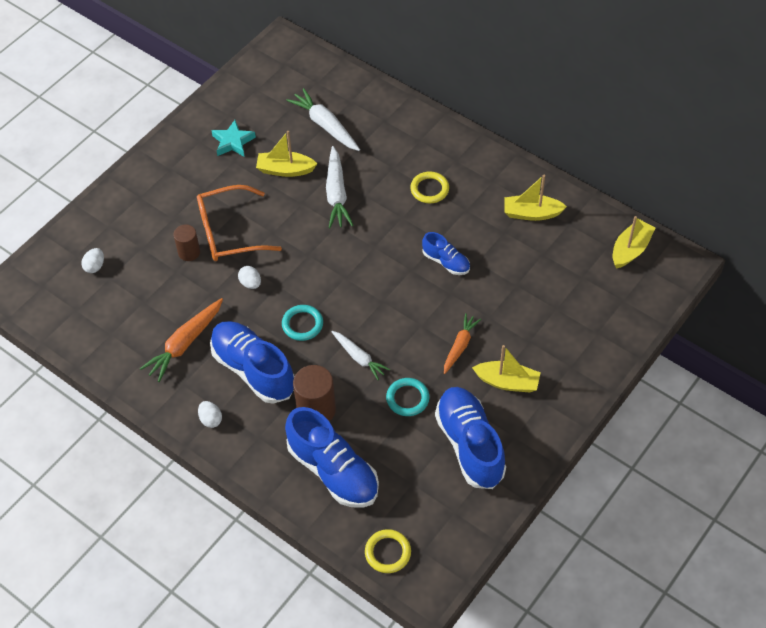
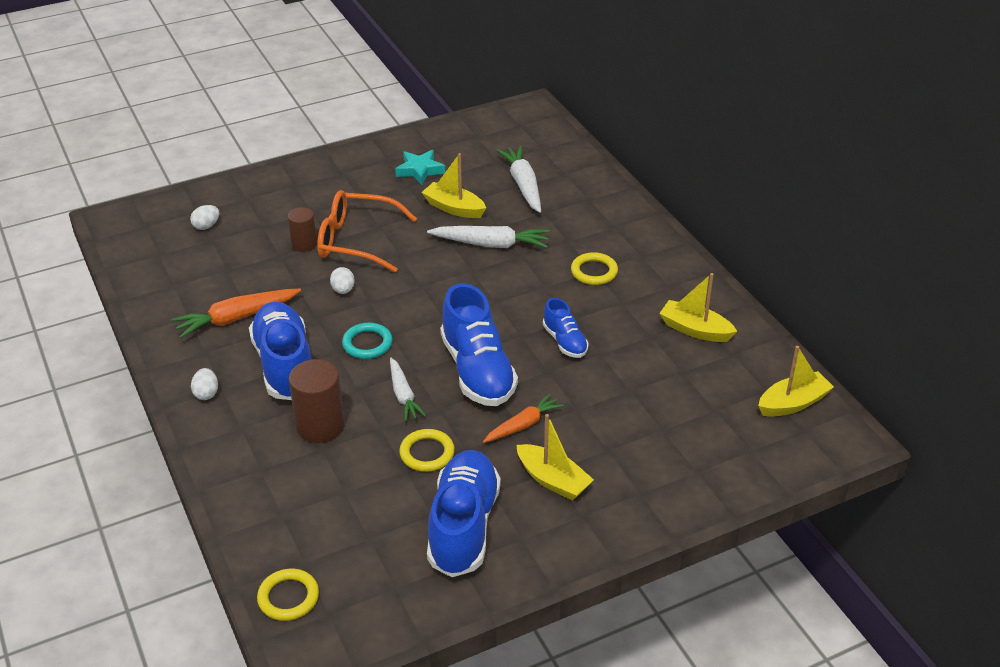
camera: 25 degrees right, 15 degrees down
(333, 471) = (292, 490): blue shoe -> blue shoe (477, 371)
(337, 194) = (491, 244): white carrot -> white carrot turned 105 degrees counterclockwise
(407, 398) = (427, 453): turquoise ring -> yellow ring

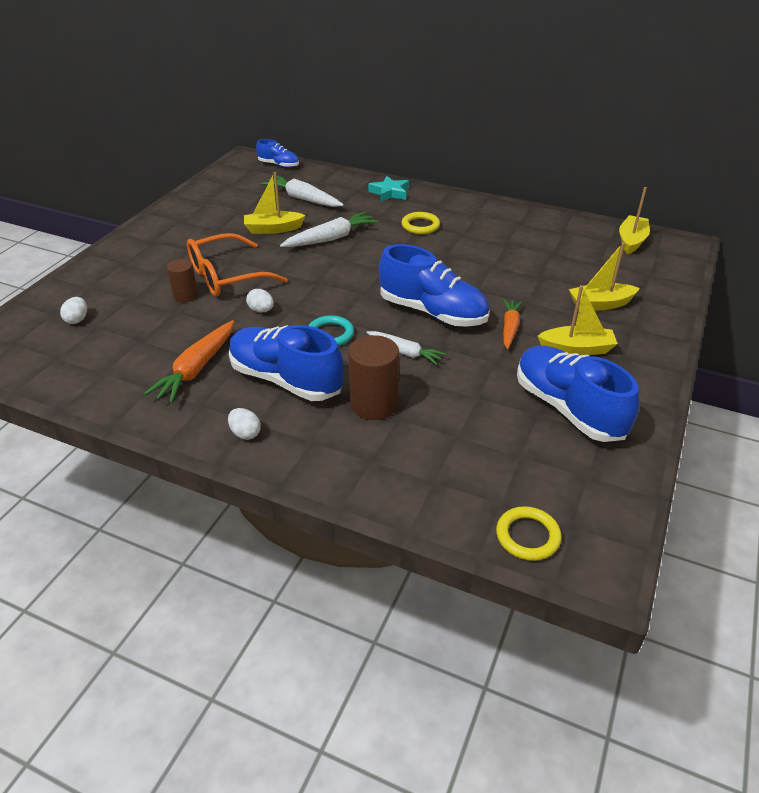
camera: 40 degrees left, 0 degrees up
(420, 170) = (215, 217): turquoise star -> turquoise star (390, 193)
(427, 453) = (475, 378): yellow ring -> none
(565, 341) = (461, 270): blue shoe -> blue shoe (278, 165)
(695, 330) = (525, 229): yellow boat -> yellow boat (600, 304)

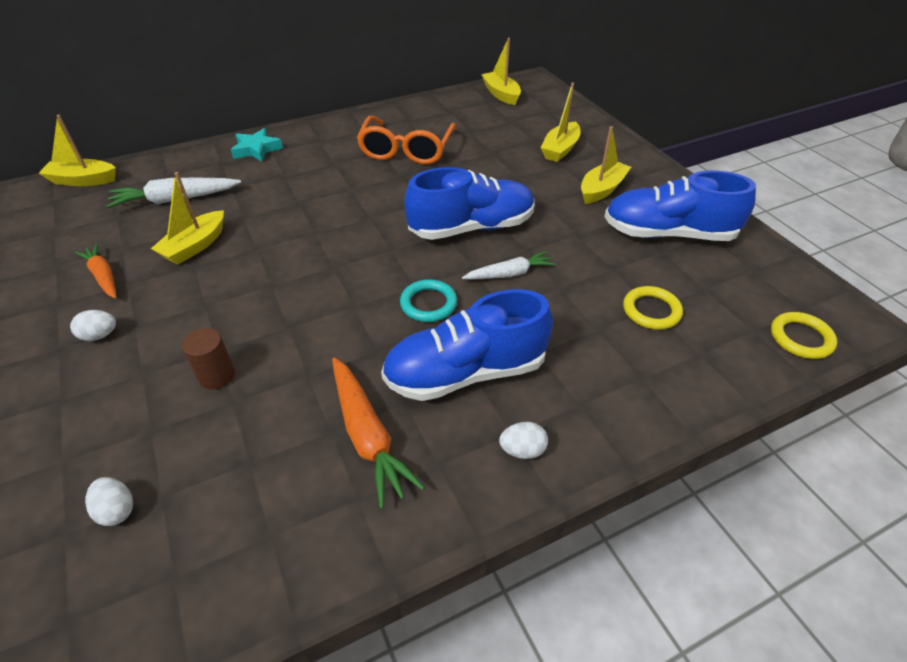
camera: 50 degrees left, 5 degrees up
(226, 276) = (228, 324): orange glasses -> orange glasses (406, 150)
(261, 310) = (327, 330): white egg -> white egg (100, 335)
(278, 165) = (83, 180): blue shoe -> yellow boat
(330, 238) = (273, 220): white carrot -> none
(374, 404) = (564, 333): brown cylinder -> none
(420, 226) = (335, 163): yellow ring -> yellow ring (651, 311)
(509, 328) = (541, 203): orange carrot -> orange carrot (103, 276)

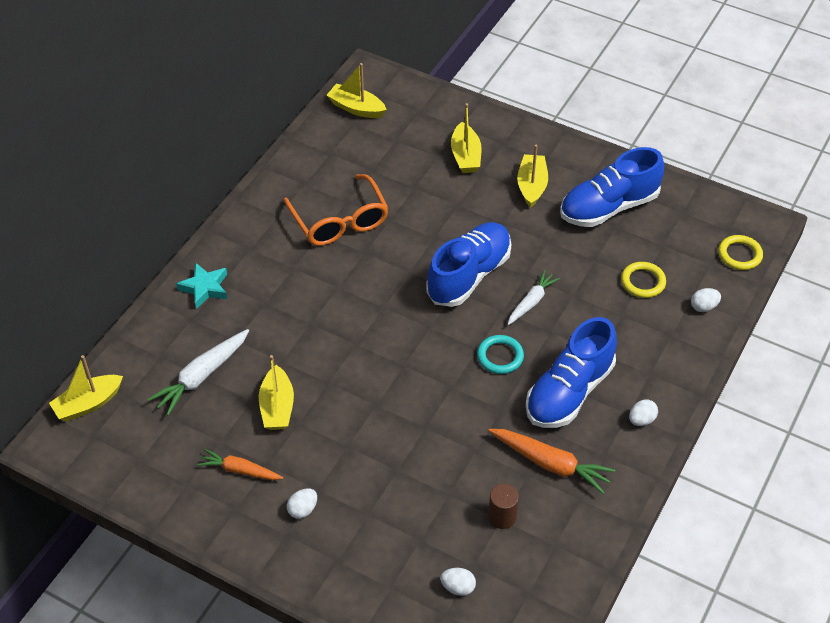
camera: 35 degrees left, 5 degrees up
(217, 376) = (419, 485): brown cylinder -> brown cylinder (502, 517)
(710, 369) = (703, 307): none -> white egg

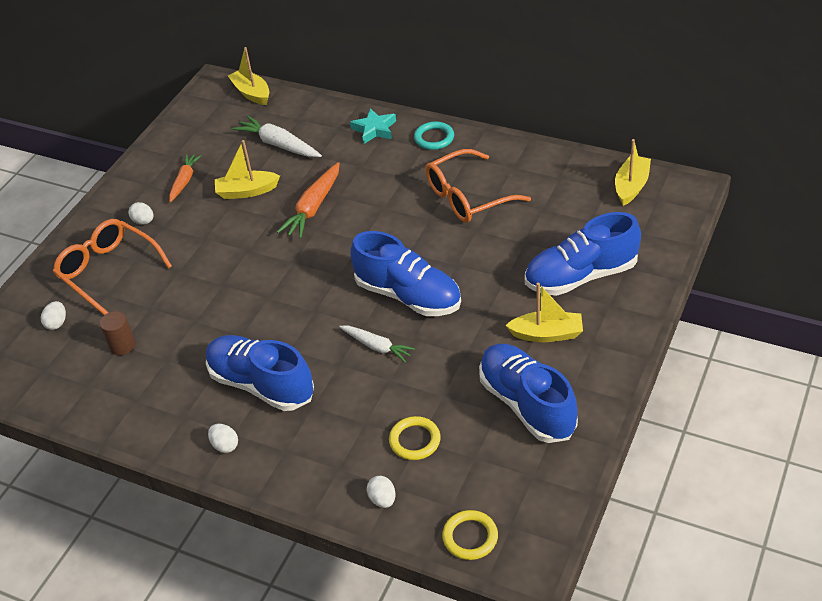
camera: 90 degrees right, 5 degrees down
(381, 541) = (108, 271): none -> orange glasses
(465, 156) = (581, 276): yellow boat -> blue shoe
(500, 356) = (304, 328): turquoise ring -> turquoise ring (434, 138)
(551, 464) = (176, 376): orange carrot -> orange carrot (313, 207)

